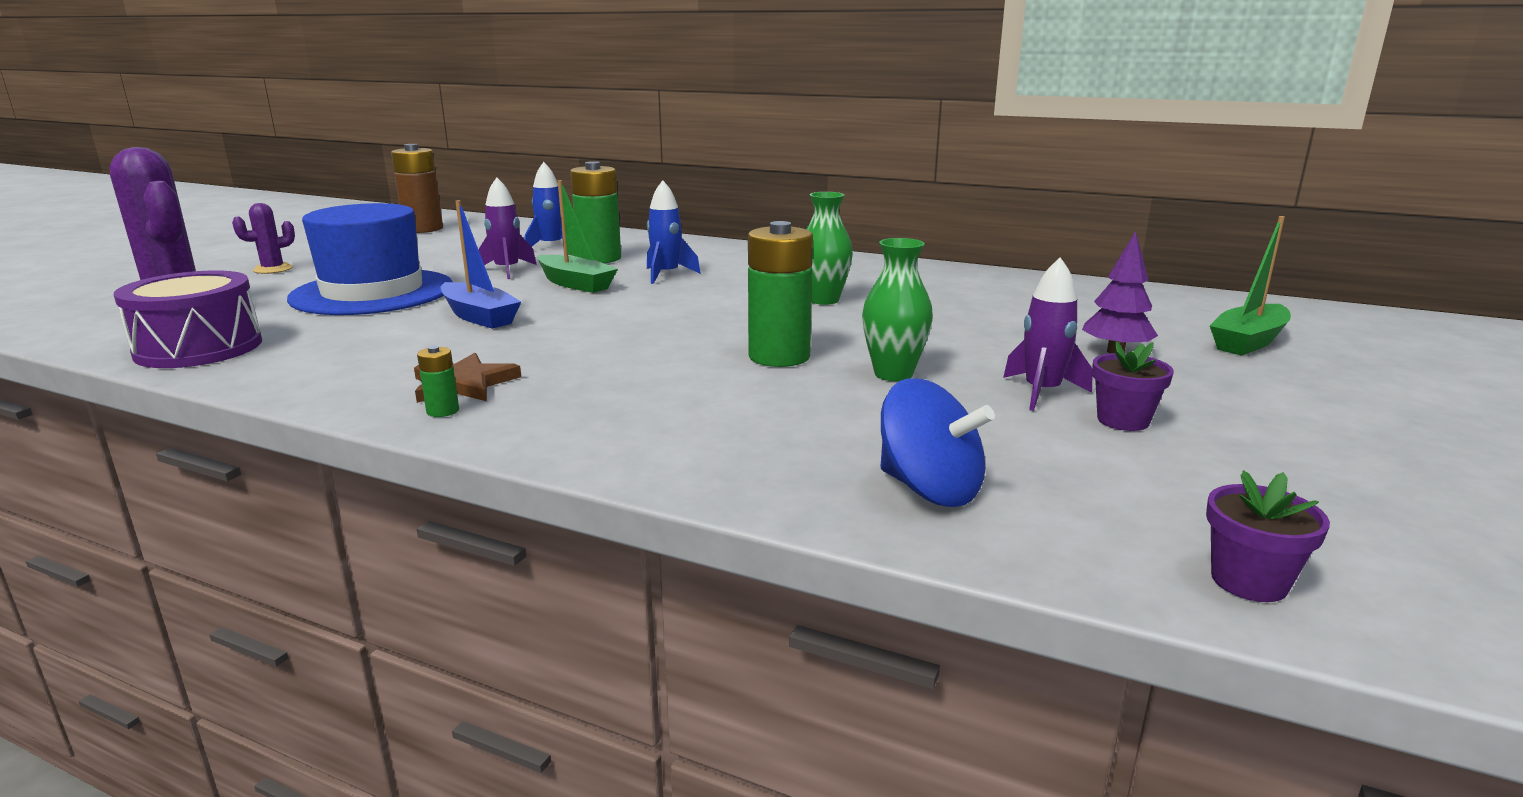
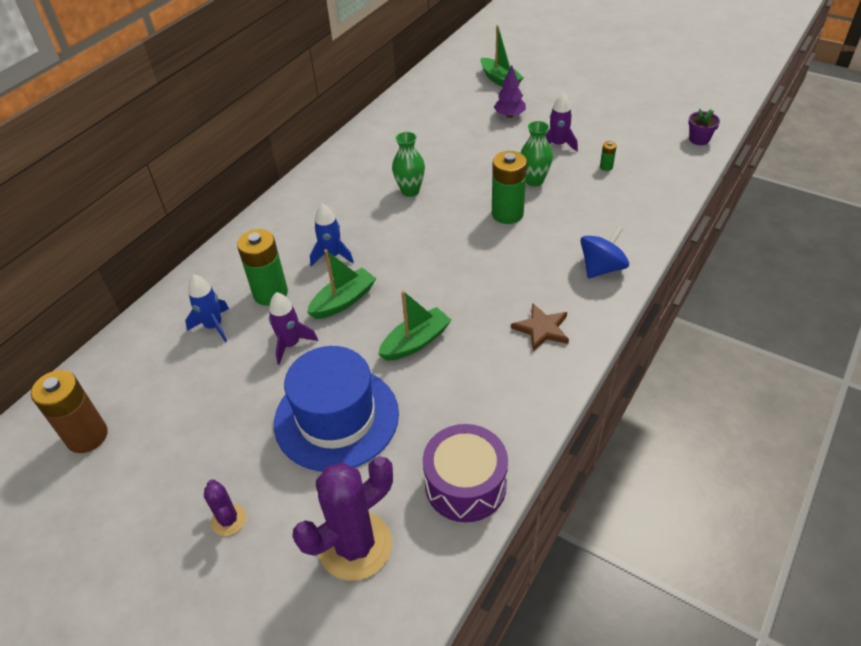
camera: 80 degrees left, 25 degrees up
(443, 411) = (579, 331): green battery -> green battery (606, 167)
(479, 317) = (416, 342): blue boat -> green boat
(929, 489) = (649, 187): blue spinning top -> blue spinning top (601, 268)
(1123, 420) = (587, 132): purple flower pot -> none

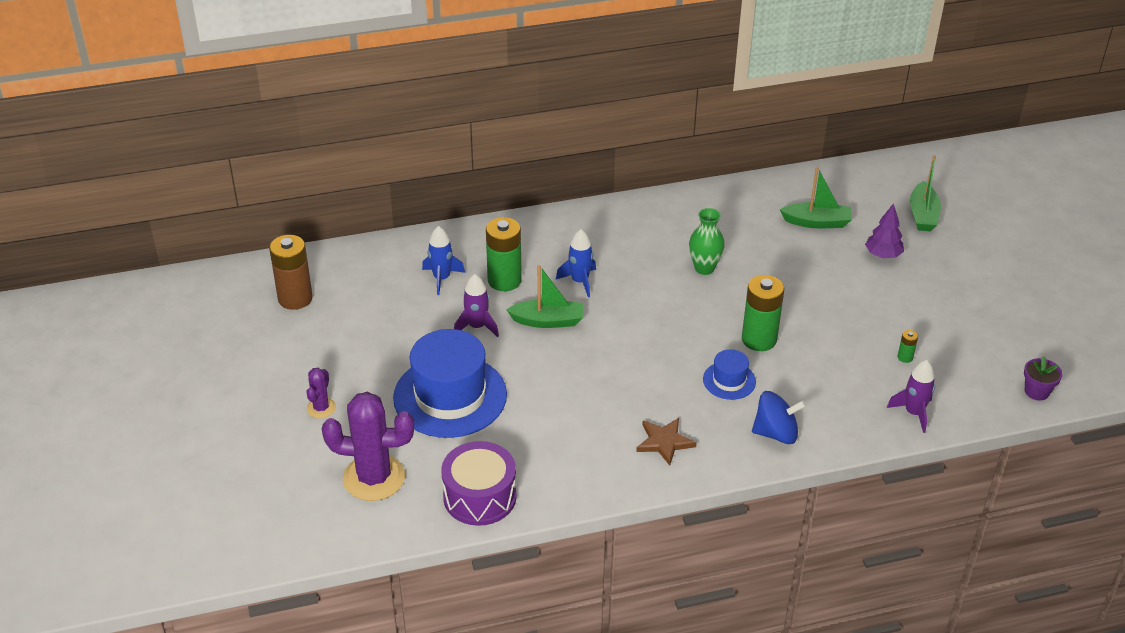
camera: 40 degrees right, 5 degrees down
(416, 342) = (562, 385): green boat -> green boat (817, 222)
(525, 254) = (729, 380): none -> blue hat
(534, 181) = (821, 327): green vase -> none
(558, 145) = (889, 310): purple rocket -> purple rocket (913, 413)

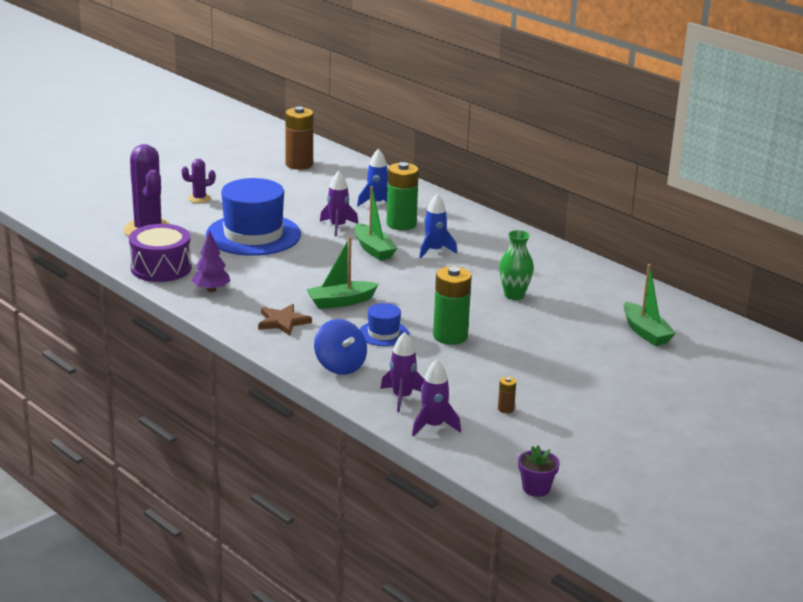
camera: 60 degrees right, 15 degrees down
(855, 413) = (402, 397): none -> purple rocket
(882, 255) = (641, 372): purple tree -> purple tree (211, 290)
(905, 357) = (505, 409): green battery -> brown battery
(922, 215) = (732, 382): green boat -> green boat (341, 302)

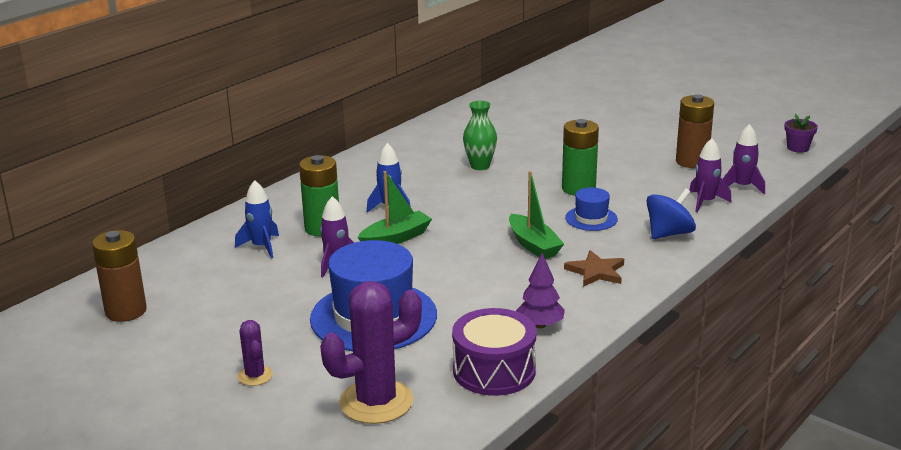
camera: 95 degrees left, 0 degrees up
(505, 409) = (692, 162): brown battery -> brown battery, size x2.30
(645, 332) = (526, 117): green boat -> none

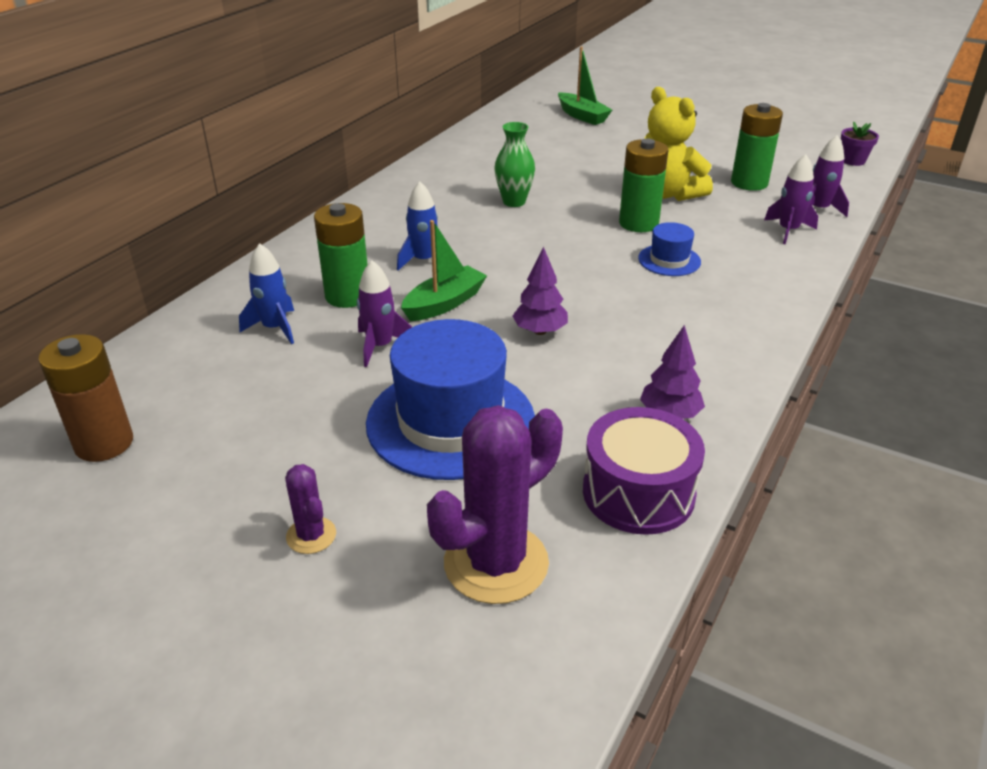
camera: 10 degrees left, 10 degrees up
(463, 262) = (540, 331): none -> purple tree
(533, 245) = (616, 300): green boat -> green boat (582, 116)
(596, 272) = (706, 331): brown star -> none
(614, 167) = (667, 194): none -> yellow teddy bear
(669, 233) = (767, 273): blue spinning top -> none
(692, 162) = (749, 183): brown battery -> green battery

